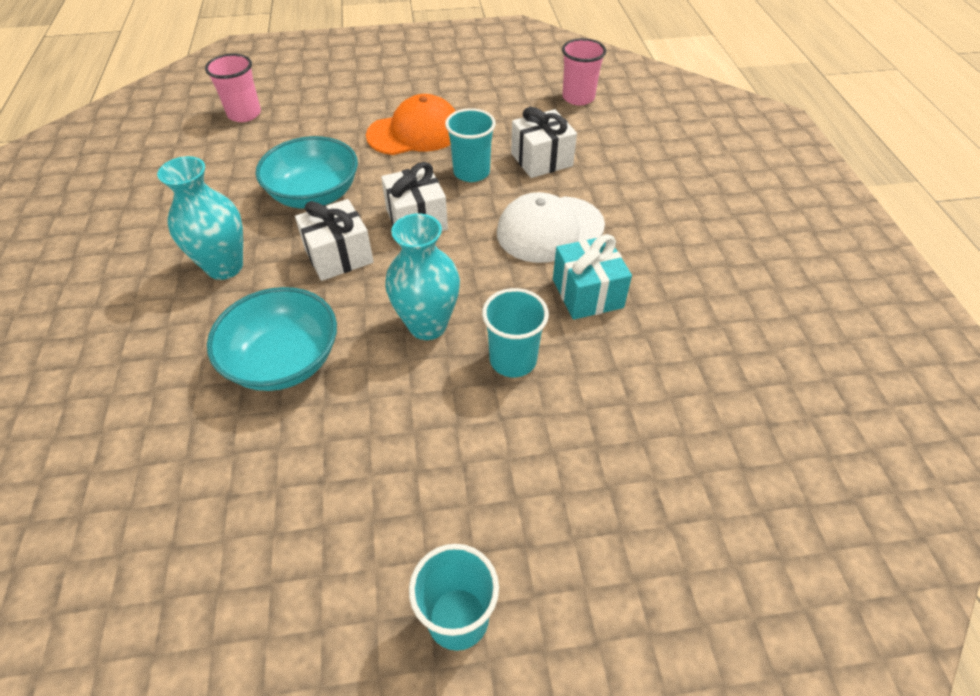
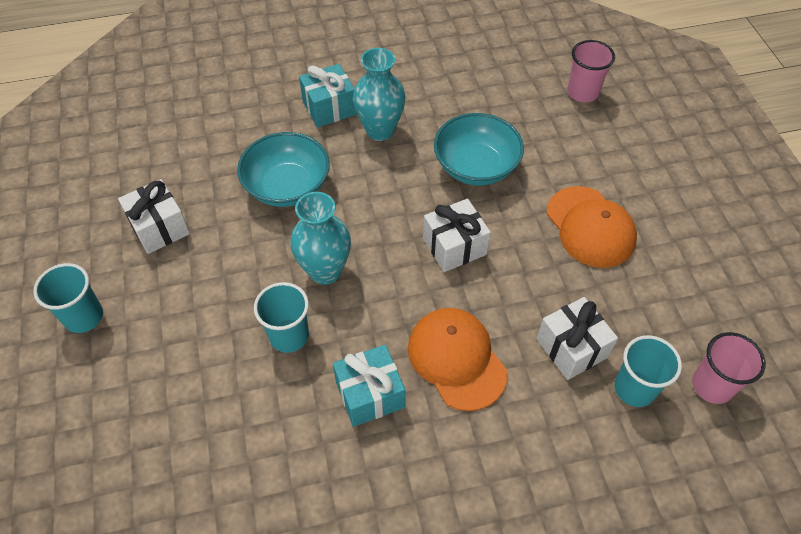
camera: 85 degrees right, 5 degrees up
(159, 314) = (329, 108): none -> turquoise gift
(339, 256) = (400, 198): white gift -> white gift (159, 228)
(471, 172) = (534, 283): turquoise cup -> turquoise cup (634, 388)
(549, 229) = (456, 359): white cap -> orange cap

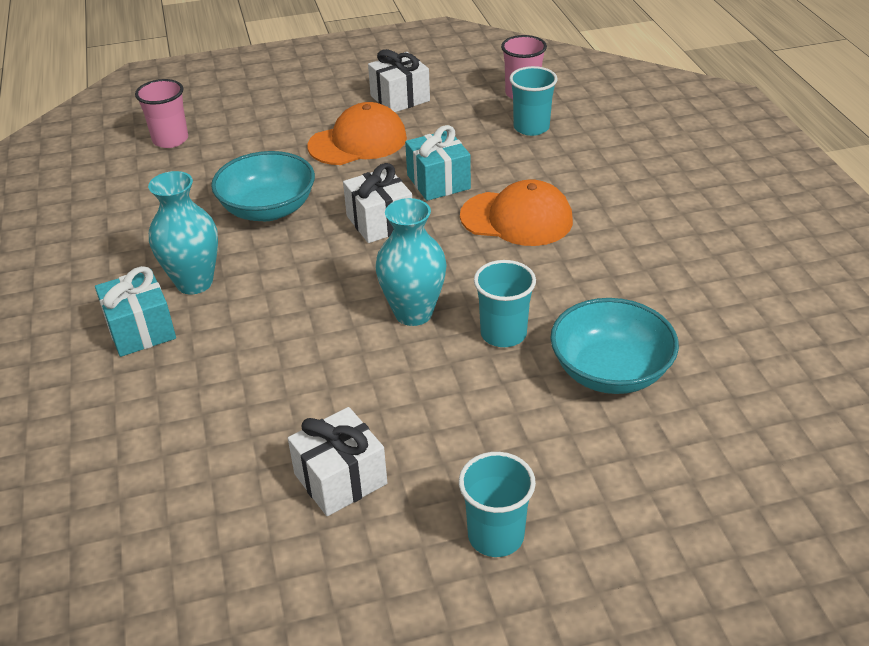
camera: 90 degrees left, 15 degrees down
(287, 187) = (279, 357): turquoise bowl -> turquoise bowl (610, 371)
(370, 394) = (565, 271): turquoise gift -> turquoise gift (438, 182)
(456, 359) = (516, 218): orange cap -> orange cap turned 135 degrees counterclockwise
(571, 348) = (495, 156): white gift -> white gift (400, 98)

